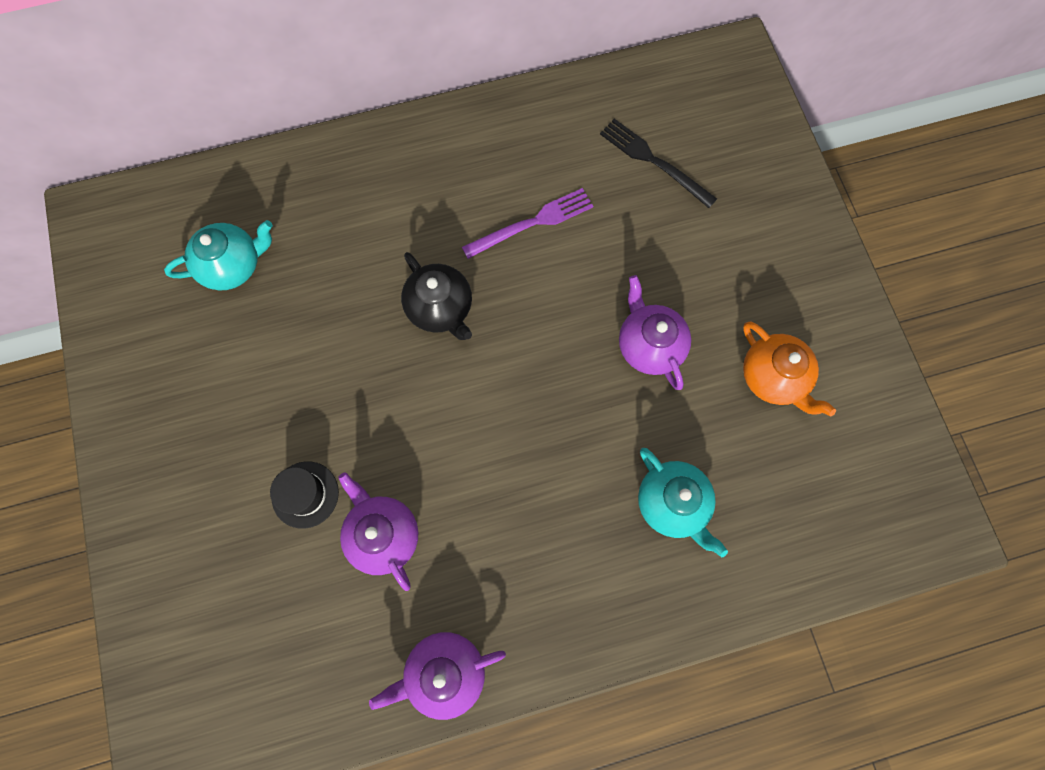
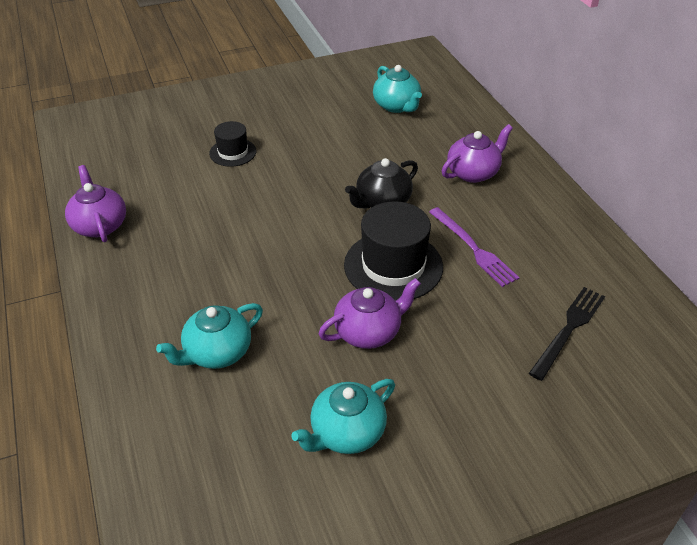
camera: 85 degrees right, 30 degrees down
(383, 534) = (202, 189): purple teapot -> purple teapot (473, 173)
(553, 309) = (393, 266): none -> black hat
(773, 377) = (346, 433): orange teapot -> turquoise teapot

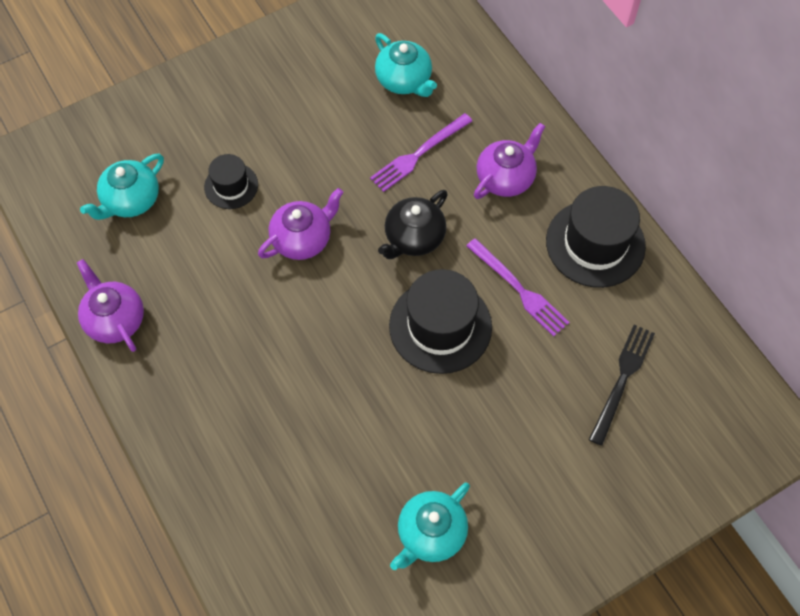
camera: 10 degrees left, 20 degrees up
(217, 352) = (287, 465): turquoise teapot -> turquoise teapot (131, 200)
(369, 332) = (430, 415): purple teapot -> purple teapot (302, 239)
(399, 150) = (419, 154): none -> purple fork
(551, 225) = (595, 243): none -> black hat

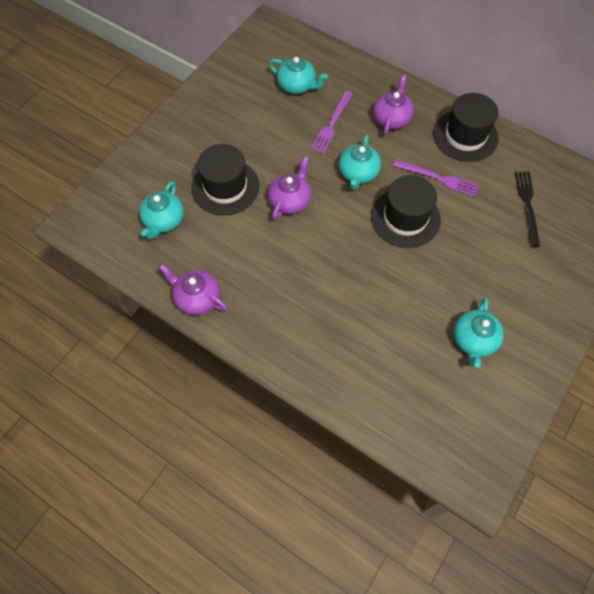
camera: 25 degrees left, 0 degrees up
(231, 186) = (225, 187): black hat -> black hat, size x1.79
(413, 238) = (358, 173): black teapot -> turquoise teapot

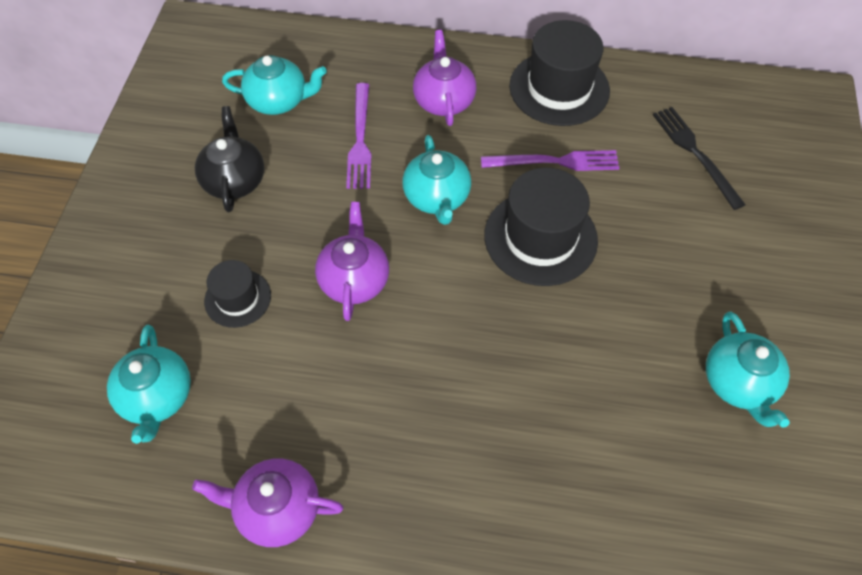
camera: 25 degrees left, 5 degrees down
(225, 187) = (238, 298): black hat -> black hat, size x0.56
(252, 122) = (234, 180): none -> black teapot

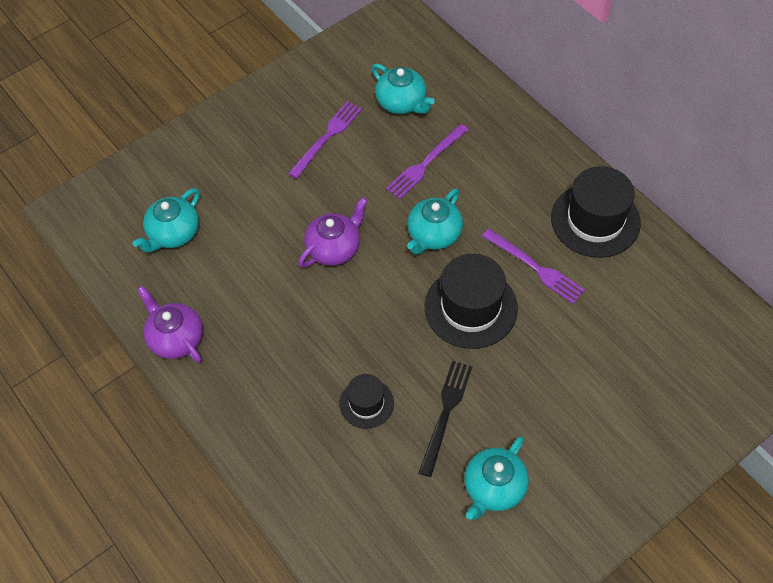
camera: 45 degrees right, 0 degrees up
(234, 180) = (327, 137): black teapot -> purple fork
(238, 298) = (262, 210): black hat -> black hat (366, 403)
(444, 100) = (506, 174): purple teapot -> none
(695, 153) = (640, 333): black fork -> black fork (445, 413)

